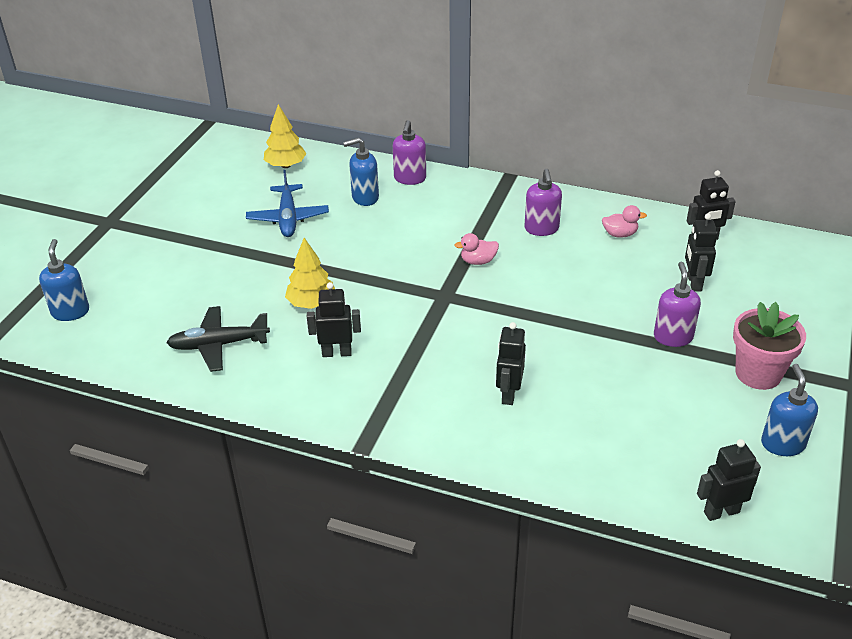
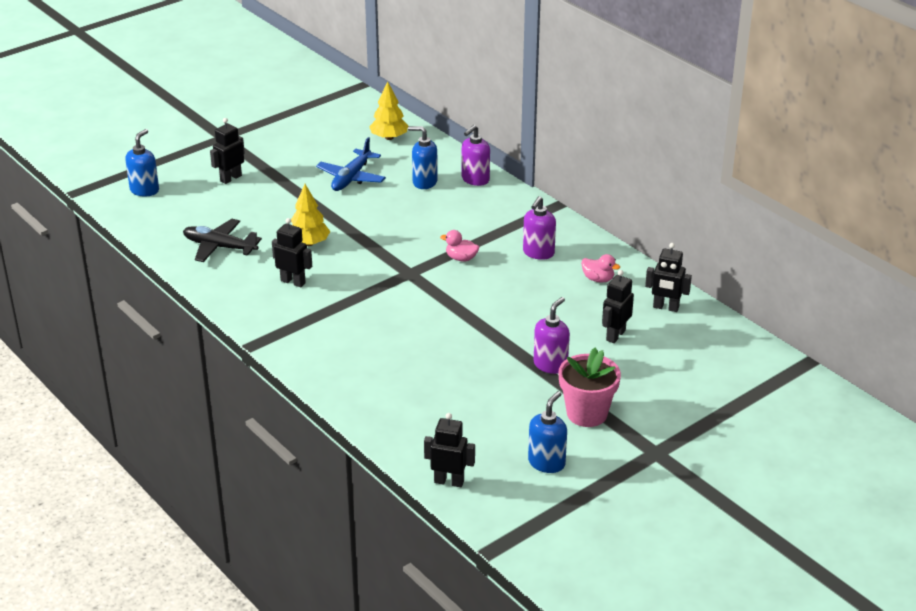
camera: 30 degrees right, 5 degrees down
(508, 394) = (384, 353): black robot -> black robot (230, 178)

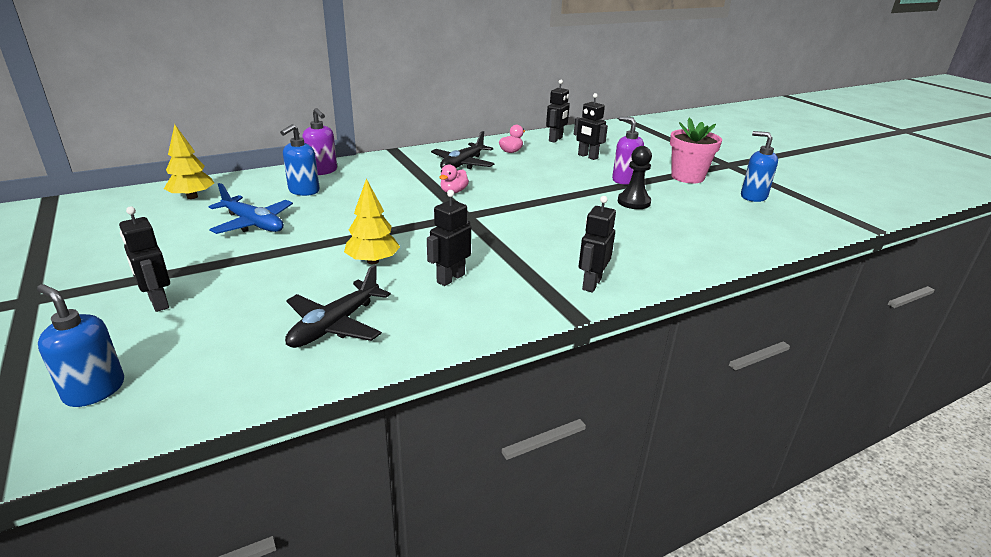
camera: 80 degrees left, 5 degrees down
(449, 481) = (794, 234): black robot -> black robot (591, 284)
(487, 371) = (633, 202): none -> black pawn
(538, 253) = (462, 164): purple soap dispenser -> black plane

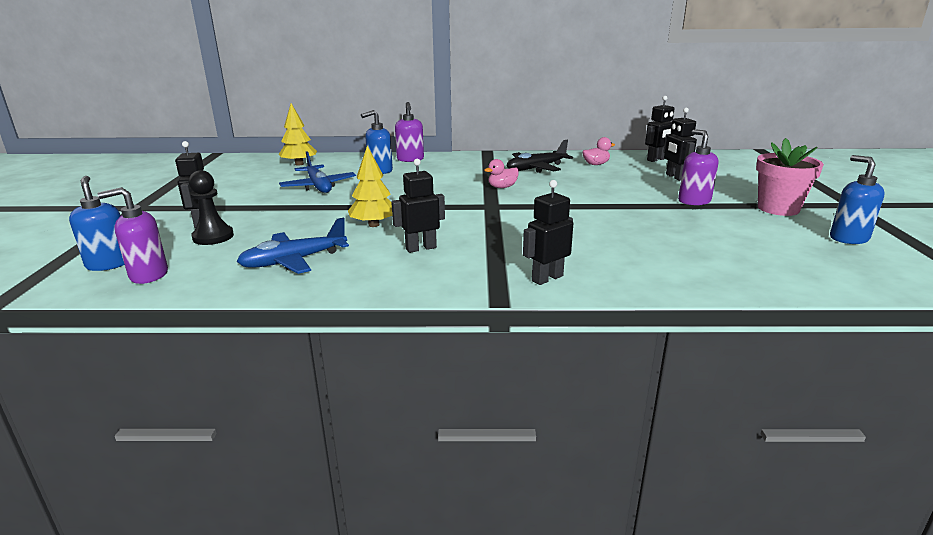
camera: 30 degrees right, 5 degrees down
(173, 390) = (148, 275): none -> purple soap dispenser
(335, 325) = (293, 261): black plane -> blue plane
(633, 202) = (680, 221): black pawn -> black pawn (213, 237)

